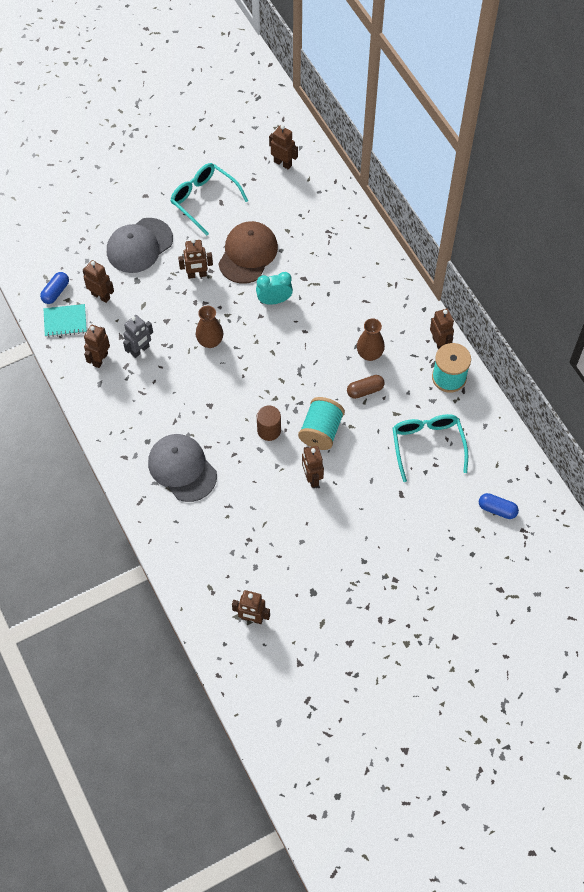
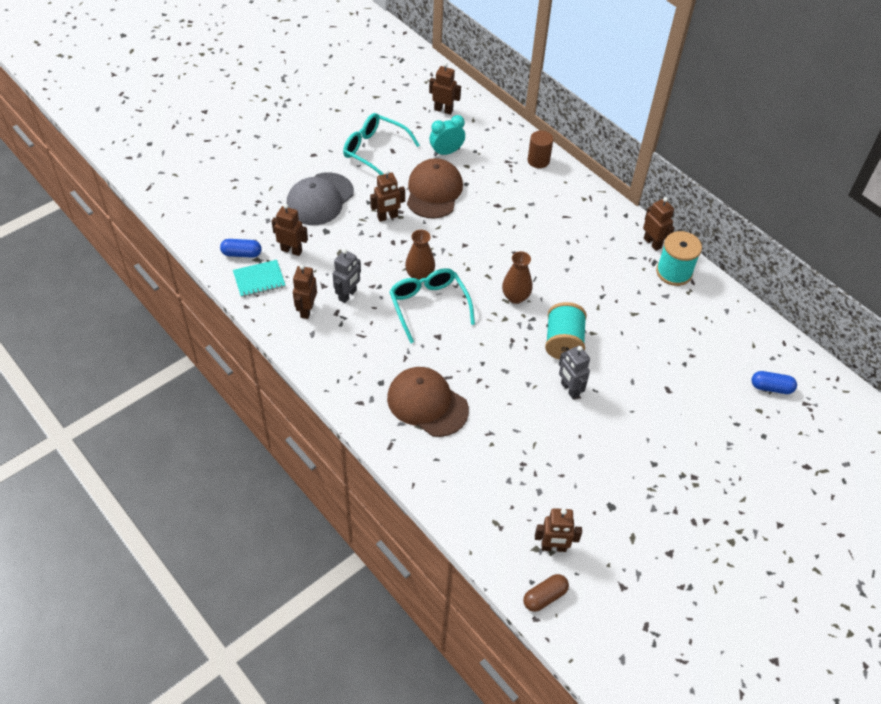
camera: 15 degrees left, 10 degrees down
(56, 292) = (242, 253): blue capsule -> blue capsule turned 75 degrees clockwise
(182, 468) = (427, 403): grey cap -> brown cap
(269, 430) = (508, 350): brown cylinder -> brown cylinder (538, 160)
(274, 300) = (474, 229): turquoise clock -> turquoise clock (446, 152)
(312, 478) = (569, 389): brown robot -> grey robot
(365, 390) = (594, 297): brown capsule -> brown capsule (544, 597)
(369, 354) = (587, 263): brown vase -> brown vase (515, 297)
(427, 445) = (676, 338): turquoise glasses -> turquoise glasses (428, 305)

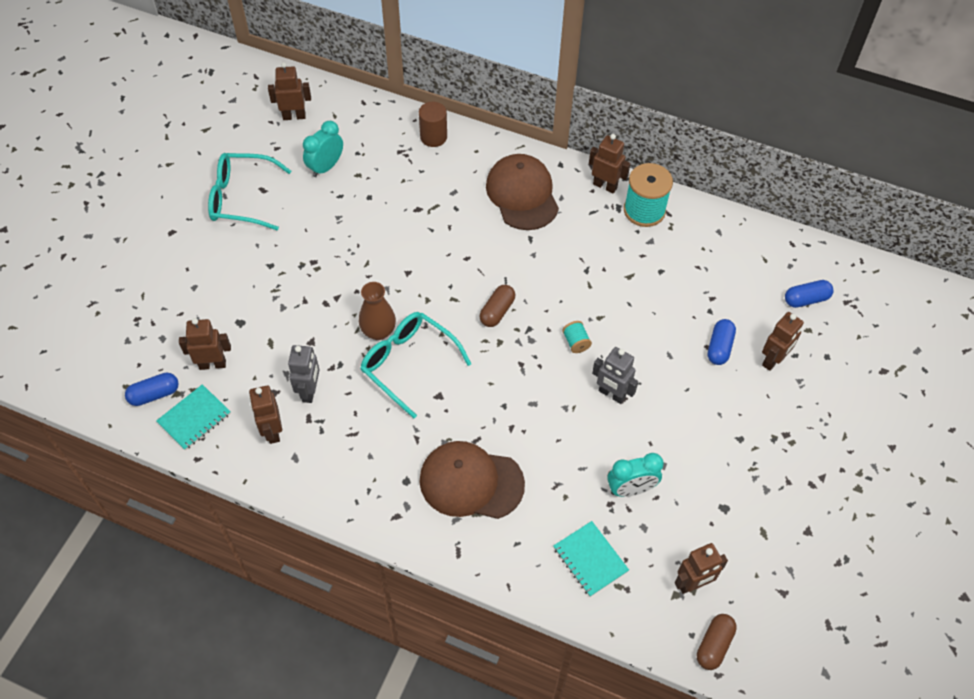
camera: 25 degrees left, 5 degrees up
(320, 199) = (210, 285): grey cap -> none
(387, 217) = (302, 275): brown robot -> brown robot (773, 360)
(434, 191) = (338, 221): brown cap -> brown cap (522, 194)
(484, 494) = (590, 559): none -> turquoise notebook
(515, 297) = (497, 311): brown vase -> brown capsule
(545, 461) = (631, 489): none -> turquoise clock
(563, 342) = (576, 342): turquoise spool -> turquoise spool, size x0.48
(676, 392) = (719, 347): none -> blue capsule

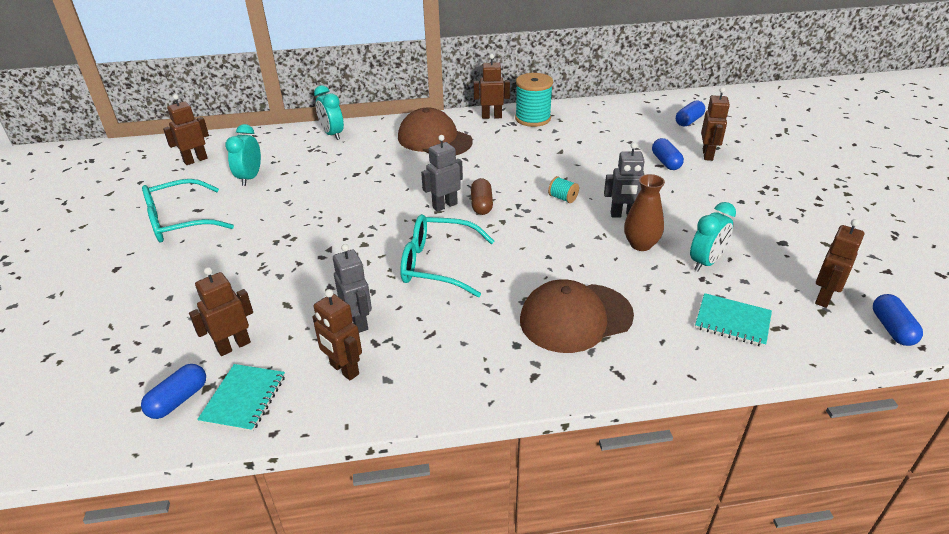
camera: 30 degrees left, 20 degrees down
(378, 331) = (389, 255): brown vase -> brown vase (640, 244)
(433, 137) = (332, 134): brown cylinder -> turquoise clock
(464, 295) = (444, 205): none -> grey robot
(714, 645) = (891, 329): brown capsule -> blue capsule

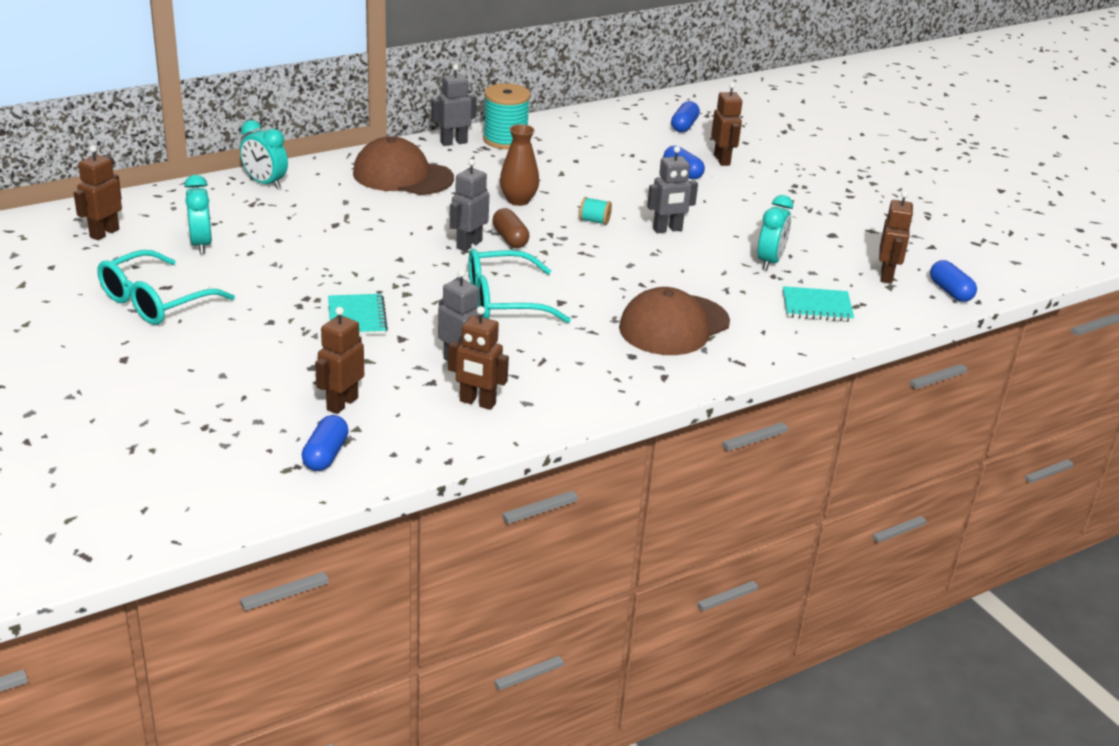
camera: 25 degrees left, 5 degrees down
(244, 399) = (394, 442): turquoise notebook -> turquoise notebook (356, 317)
(491, 116) = (453, 142): brown robot -> grey robot
(640, 244) = (700, 254): brown vase -> brown vase (518, 200)

